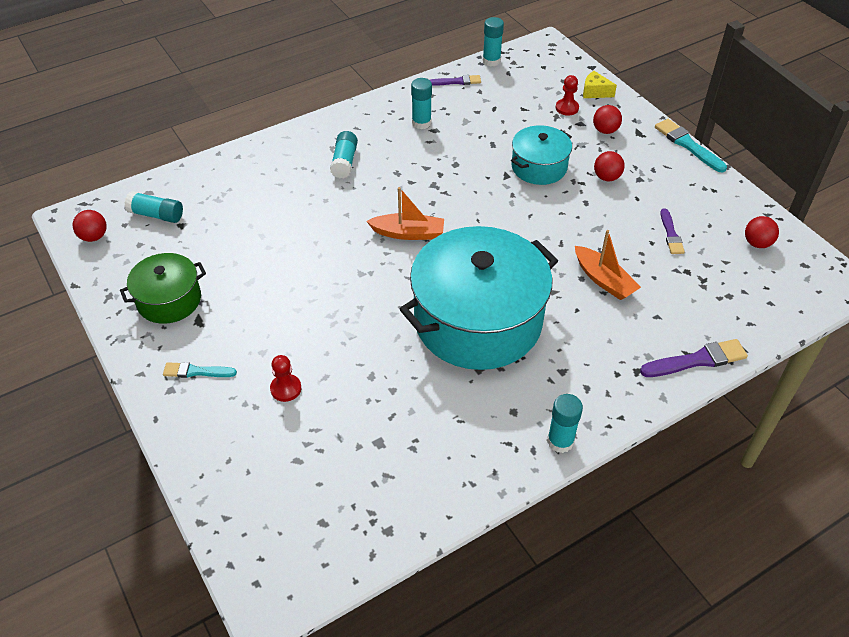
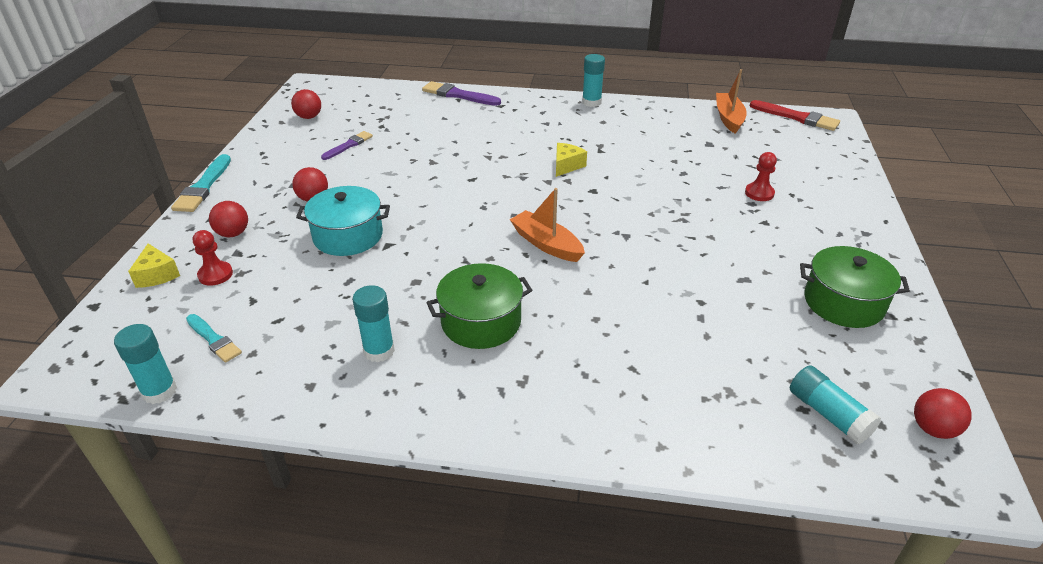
camera: 140 degrees left, 10 degrees down
(196, 371) = (835, 234): turquoise brush -> turquoise brush (214, 340)
(312, 574) = (797, 117): none -> red brush
(344, 162) = (528, 352): turquoise glue stick -> none
(388, 163) = (481, 322): none -> green pot
(457, 81) = (250, 386): purple brush -> none
(478, 321) = (567, 166): turquoise pot -> yellow cheese
(604, 280) = (443, 146): orange boat -> orange boat (728, 118)

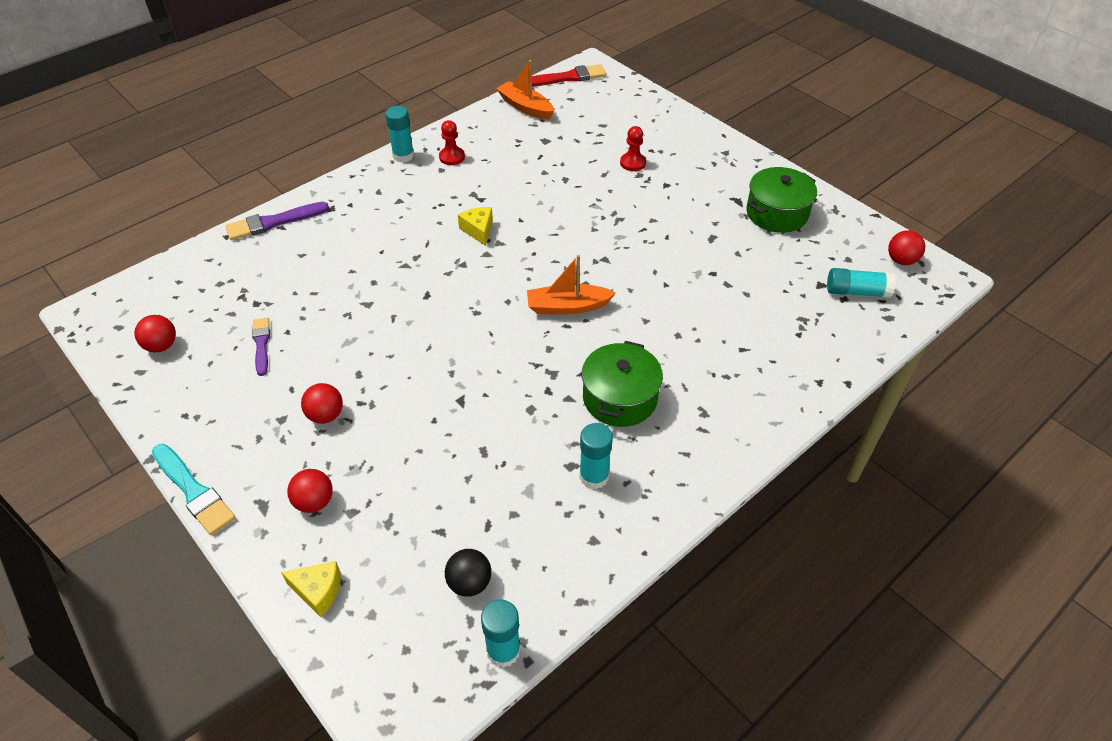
camera: 50 degrees left, 10 degrees up
(214, 340) = (469, 583): turquoise brush -> black ball
(215, 275) = (370, 543): red pawn -> red pawn (452, 157)
(348, 236) = (417, 420): turquoise pot -> none

